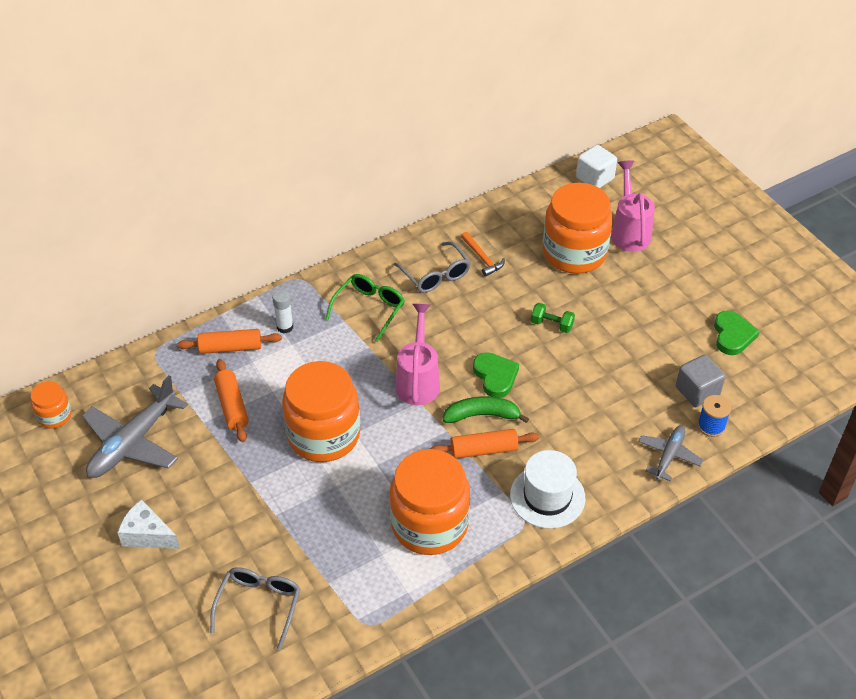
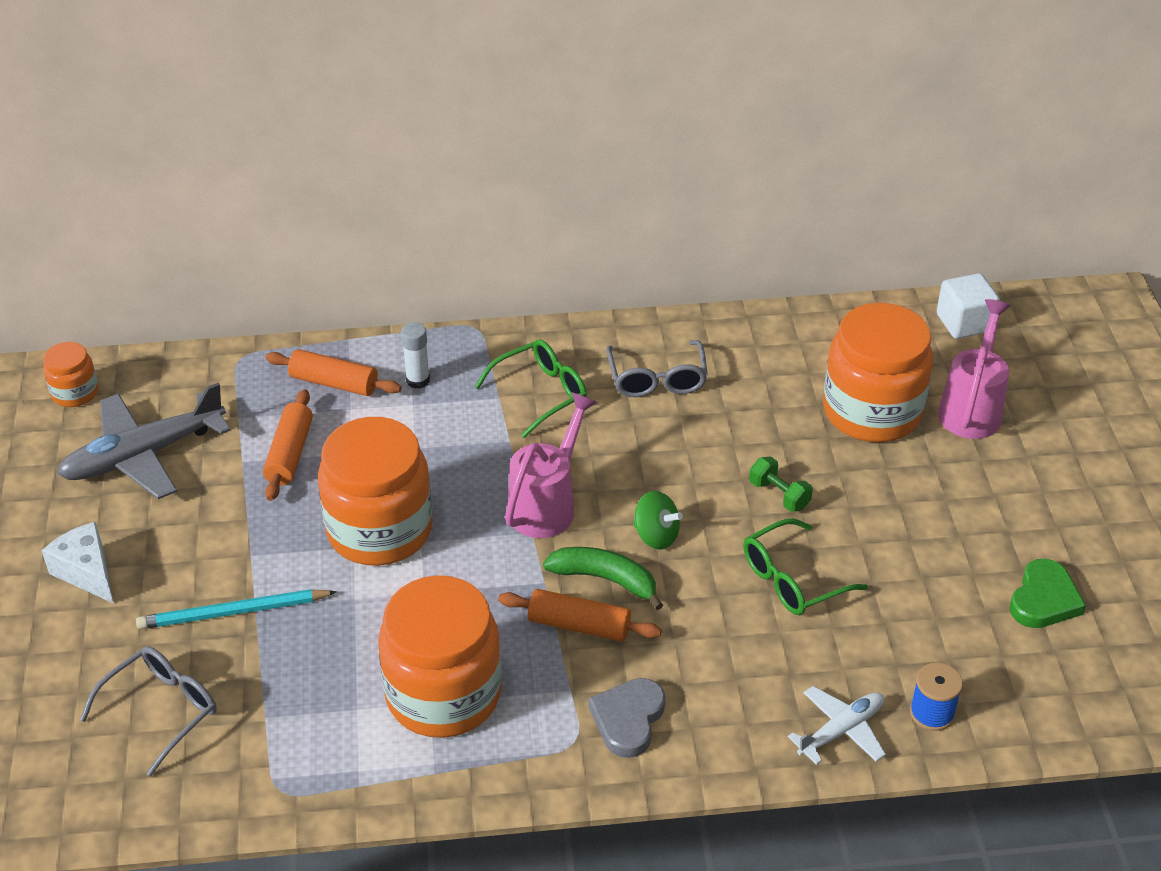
camera: 25 degrees right, 5 degrees down
(264, 524) = (233, 612): none -> turquoise pencil
(482, 258) = (735, 378): orange hammer -> none
(495, 376) = (656, 536): green heart -> green spinning top
(547, 496) = (628, 719): white hat -> grey heart
(590, 374) = (793, 579): none -> green glasses
(669, 455) = (841, 730): grey plane -> white plane
(697, 391) = (940, 657): grey cube -> none

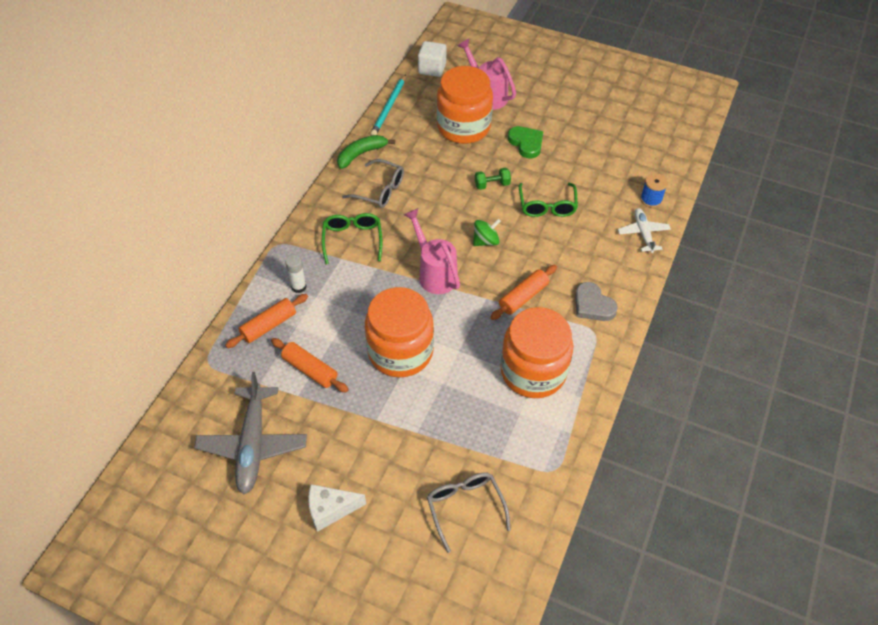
camera: 60 degrees left, 10 degrees up
(75, 393) = (164, 463): orange jar -> none
(233, 612) = (414, 444): turquoise pencil -> turquoise pencil (389, 107)
(605, 579) = (500, 273): green banana -> green banana (361, 154)
(1044, 599) = (612, 133): green heart -> green heart (526, 143)

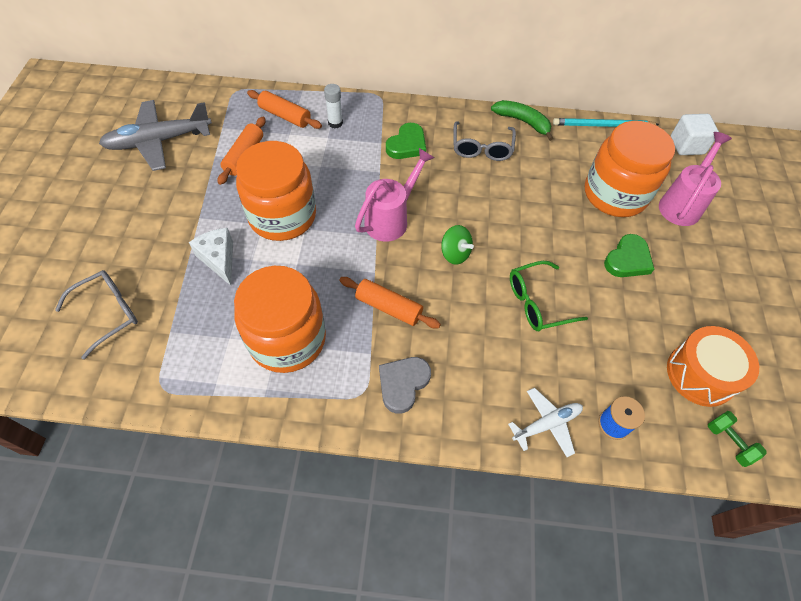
camera: 70 degrees right, 5 degrees up
(330, 510) = (98, 210): white cheese -> white cheese (219, 259)
(352, 240) = (407, 145): green glasses -> green heart
(492, 184) = (542, 240): green dumbbell -> green dumbbell (729, 442)
(626, 143) = (700, 374): none -> orange drum

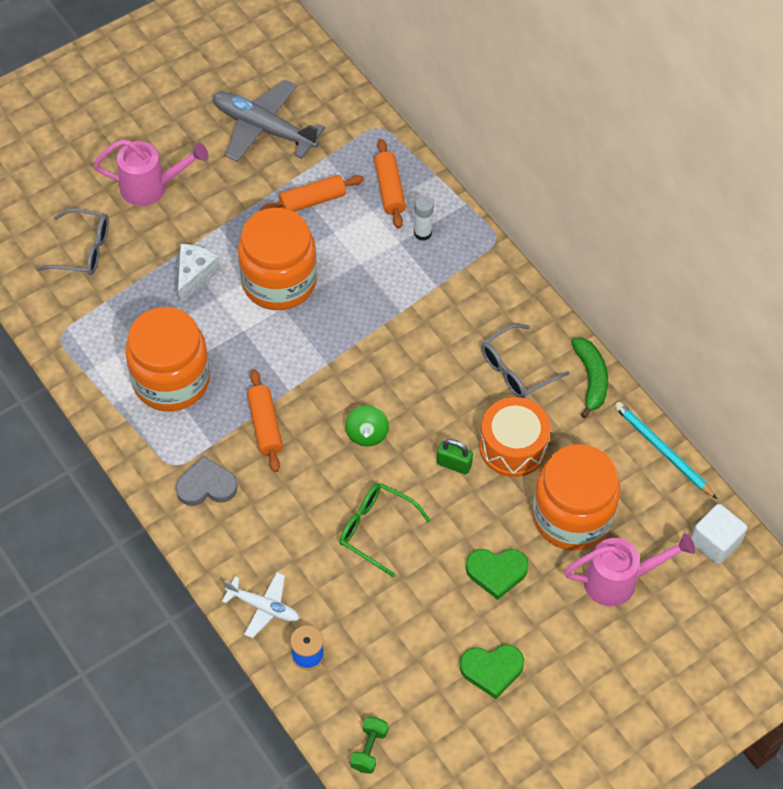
camera: 50 degrees right, 0 degrees up
(391, 219) = (356, 360): pink watering can -> pink watering can (152, 187)
(407, 145) = (456, 308): green heart -> green heart (492, 670)
(523, 224) = (454, 464): none -> green padlock
(700, 374) = (419, 696): orange drum -> orange drum (513, 446)

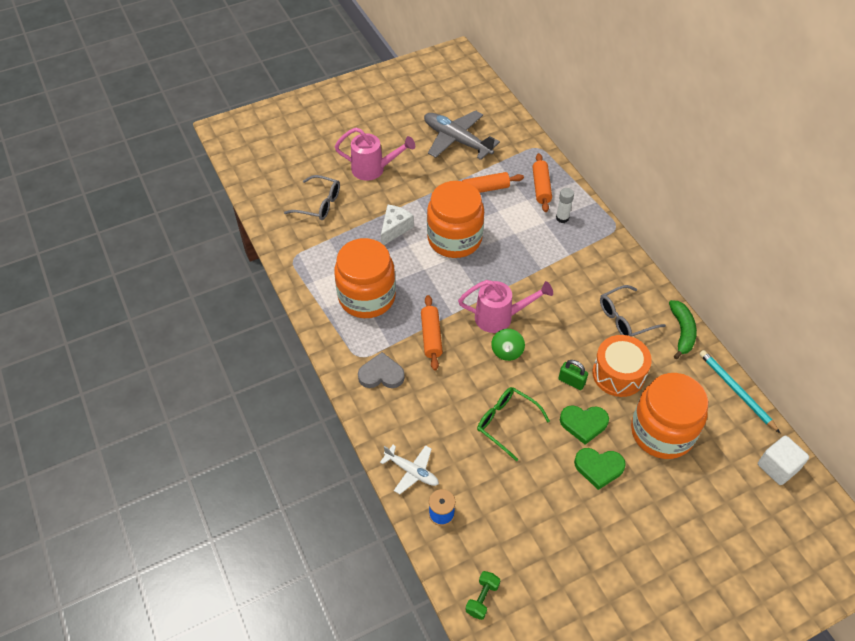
camera: 10 degrees right, 5 degrees down
(492, 670) = (589, 546): green heart -> green heart (583, 424)
(619, 581) = (698, 487): pink watering can -> pink watering can (500, 317)

